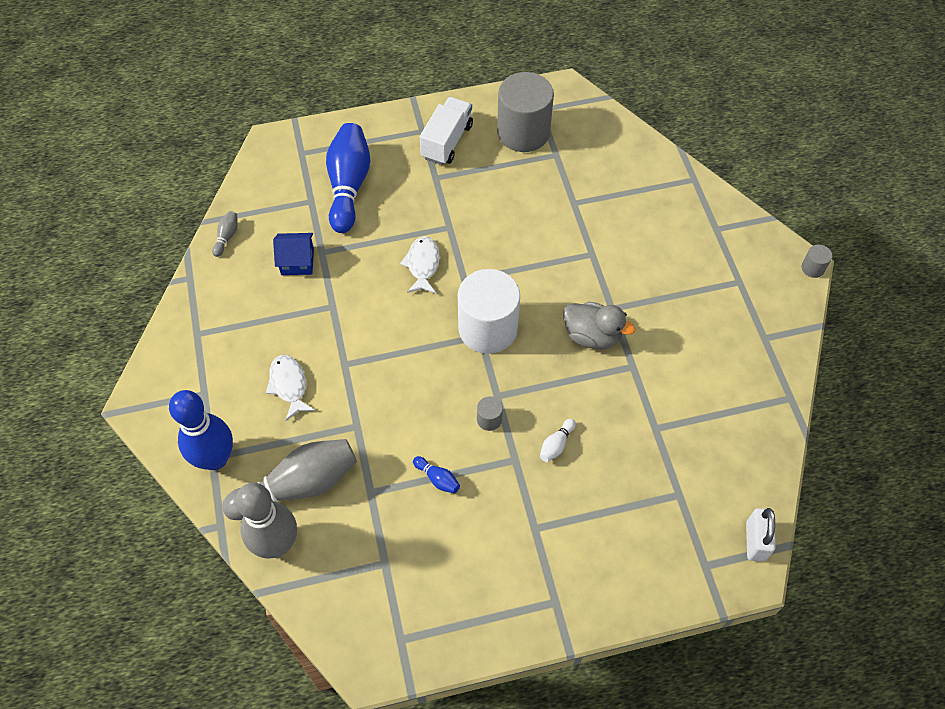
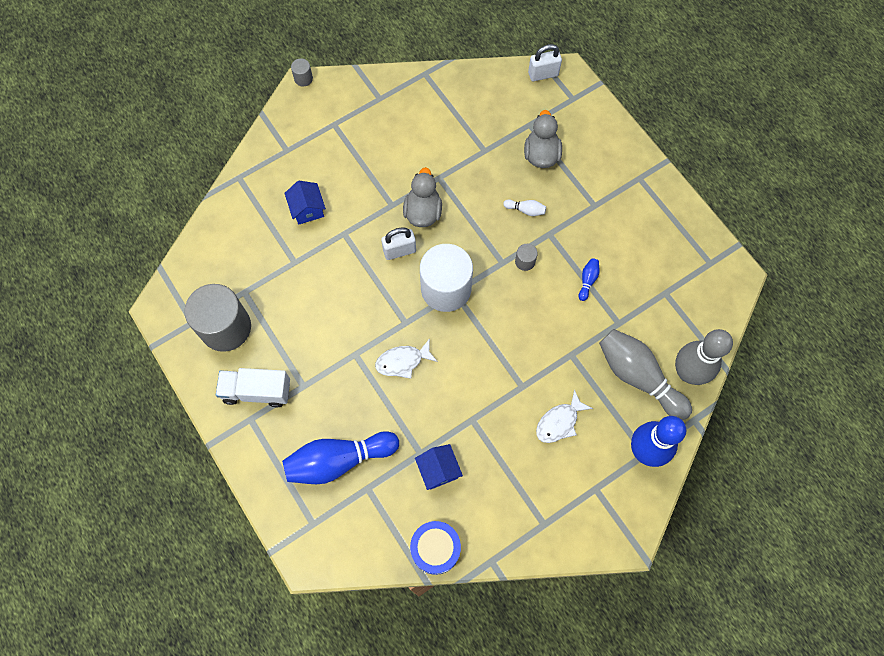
camera: 110 degrees left, 10 degrees up
(227, 237) = (435, 549): grey bowling pin -> blue drum
(551, 298) = (399, 251): none -> white padlock
(629, 492) = (541, 154): none -> grey duck
(633, 229) = (307, 209): none -> blue house

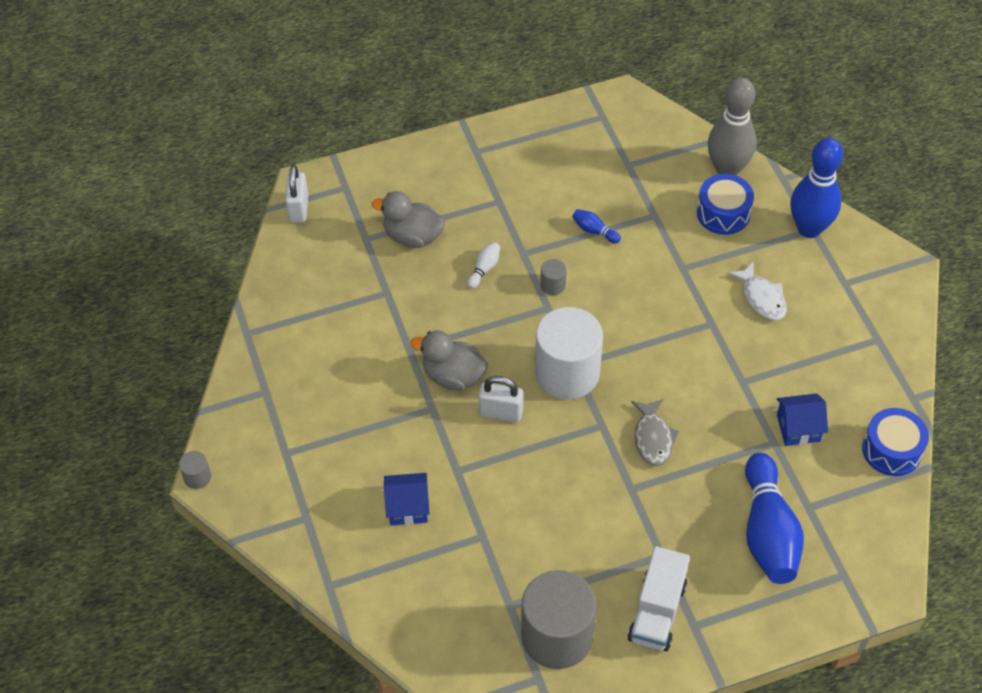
camera: 75 degrees left, 15 degrees down
(399, 251) = (501, 412): white padlock -> white padlock turned 75 degrees counterclockwise
(402, 361) = (653, 438): white fish -> grey fish
(638, 377) = (723, 213): grey bowling pin -> blue drum

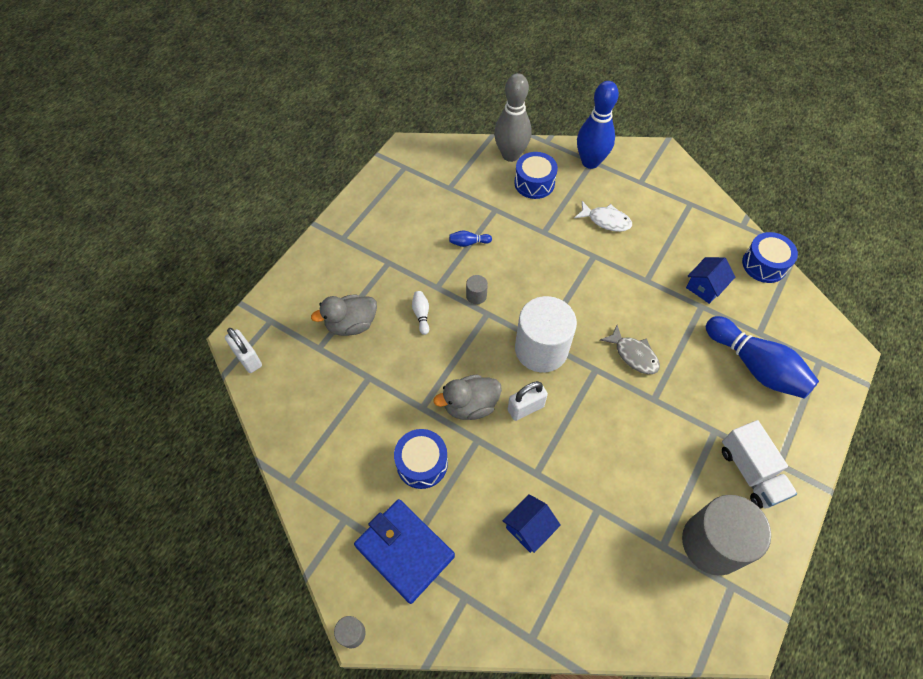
camera: 40 degrees left, 5 degrees up
(290, 449) = (404, 551): none -> blue wallet
(366, 393) = (422, 463): none -> blue drum

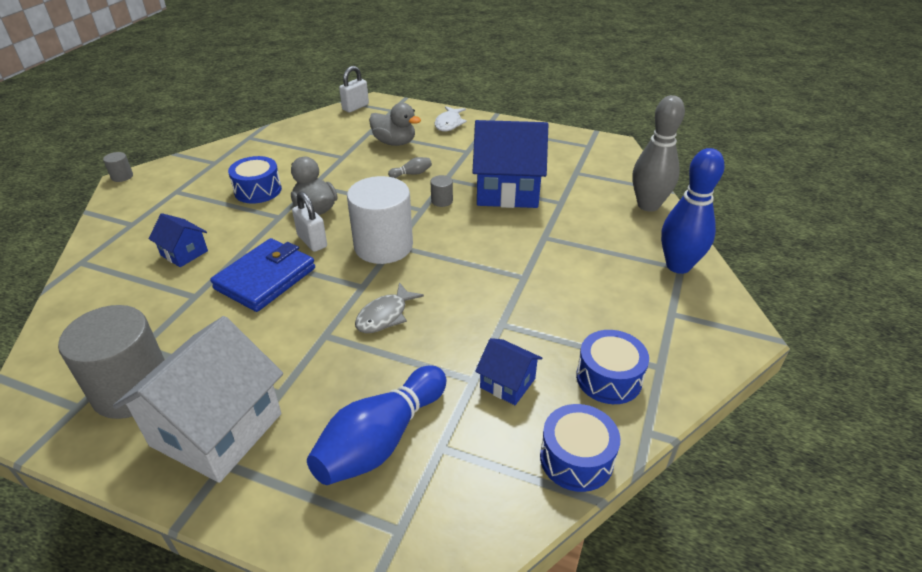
camera: 80 degrees right, 20 degrees down
(351, 324) = (394, 142): grey duck -> grey duck turned 150 degrees clockwise
(404, 551) = (180, 191): blue wallet -> blue wallet (265, 278)
(421, 315) = (412, 174): white bowling pin -> grey bowling pin
(468, 243) = (507, 190): blue bowling pin -> blue house
(534, 183) = (615, 225): blue drum -> blue drum (608, 378)
(606, 220) = (585, 284): white fish -> white fish (449, 123)
(750, 472) = (216, 429): white truck -> white house

